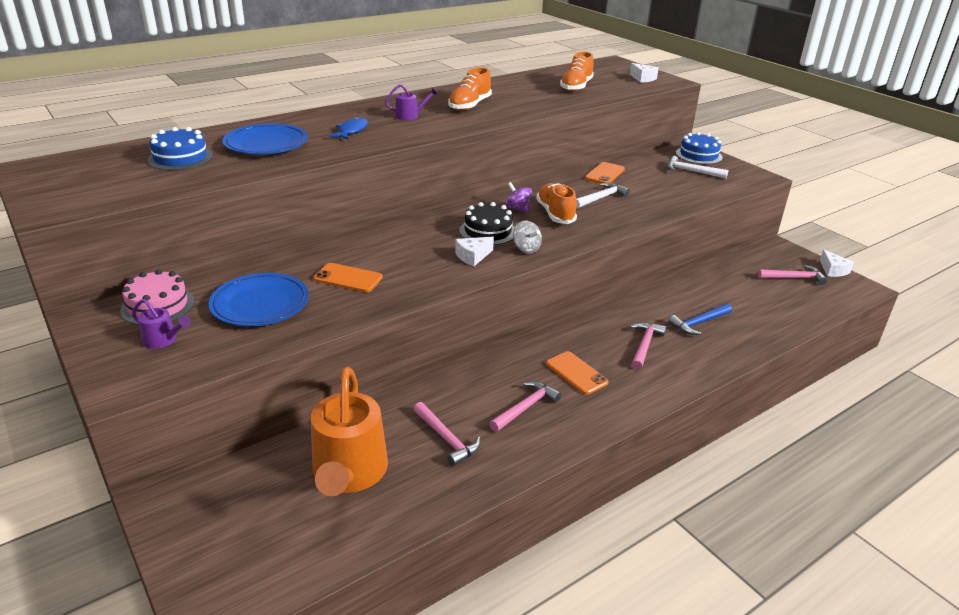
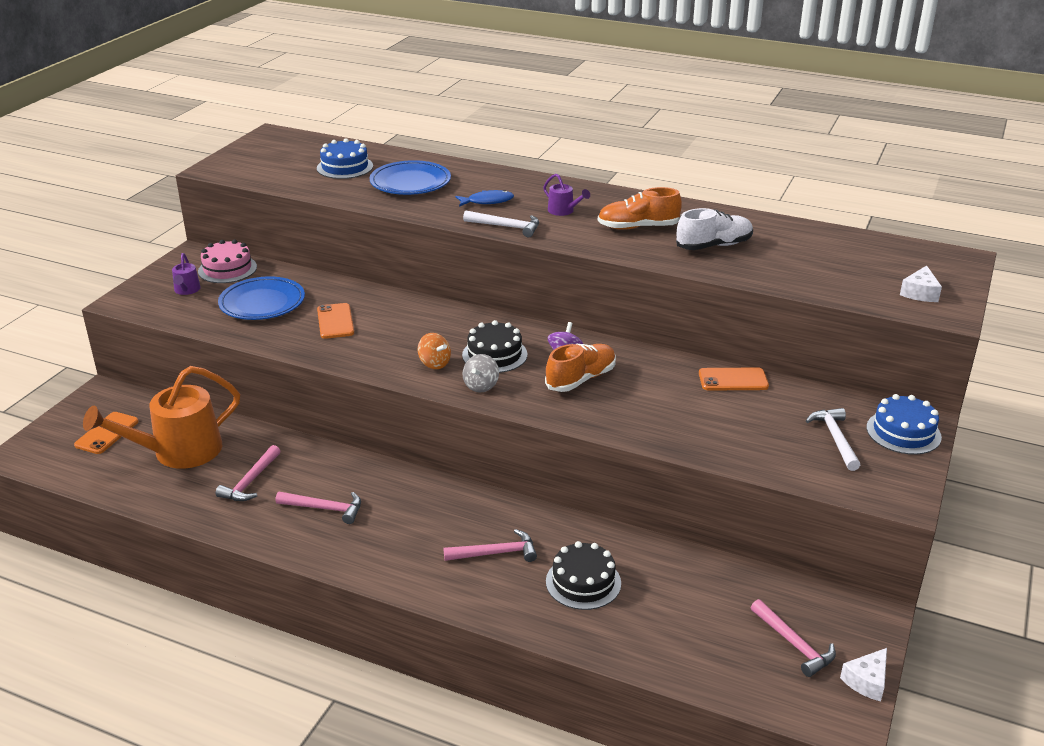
camera: 60 degrees right, 0 degrees up
(473, 256) = (434, 363): white cheese -> orange spinning top
(525, 97) = (714, 246): none -> white shoe
(576, 87) = (804, 262): orange shoe -> none
(576, 373) = (404, 522): orange phone -> orange phone (107, 433)
(601, 198) = (659, 395): white hammer -> white hammer (506, 227)
(699, 323) = (583, 582): blue hammer -> black cake

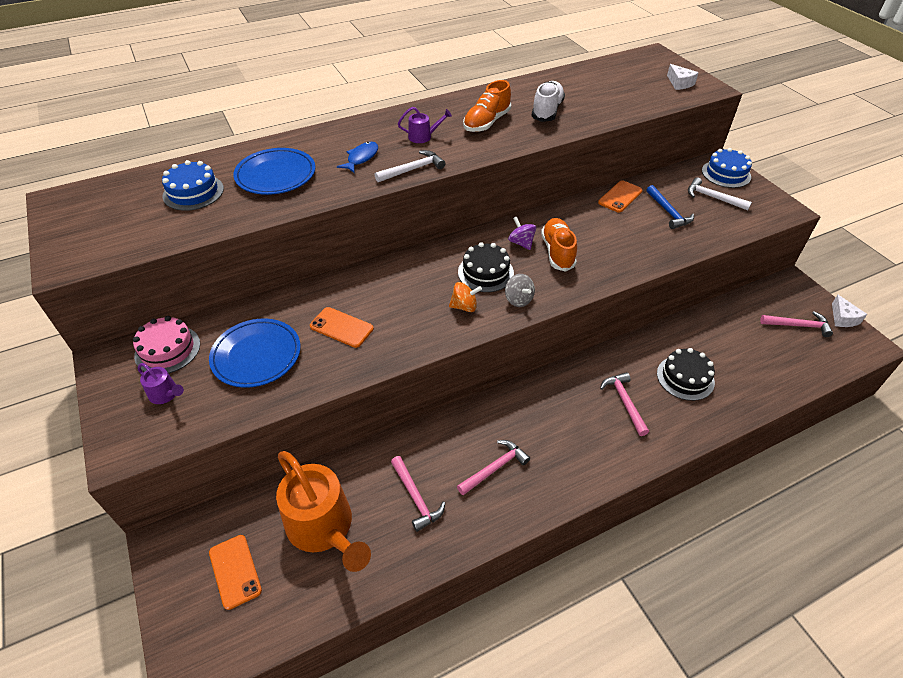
camera: 50 degrees left, 15 degrees up
(179, 452) = (324, 527): orange watering can -> orange watering can turned 45 degrees counterclockwise
(496, 553) = (624, 402): pink hammer -> pink hammer turned 45 degrees counterclockwise
(755, 419) = (668, 212): none -> blue hammer

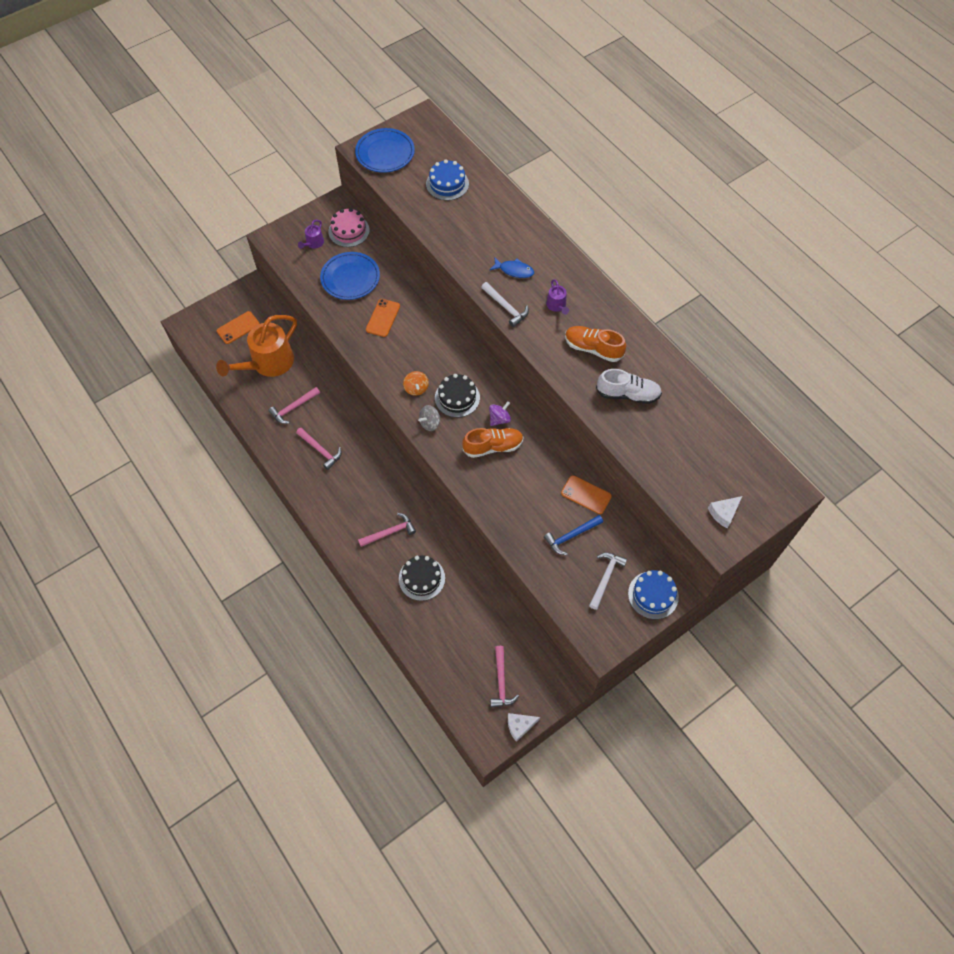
camera: 80 degrees right, 15 degrees up
(276, 175) = (478, 224): blue plate -> blue plate (385, 153)

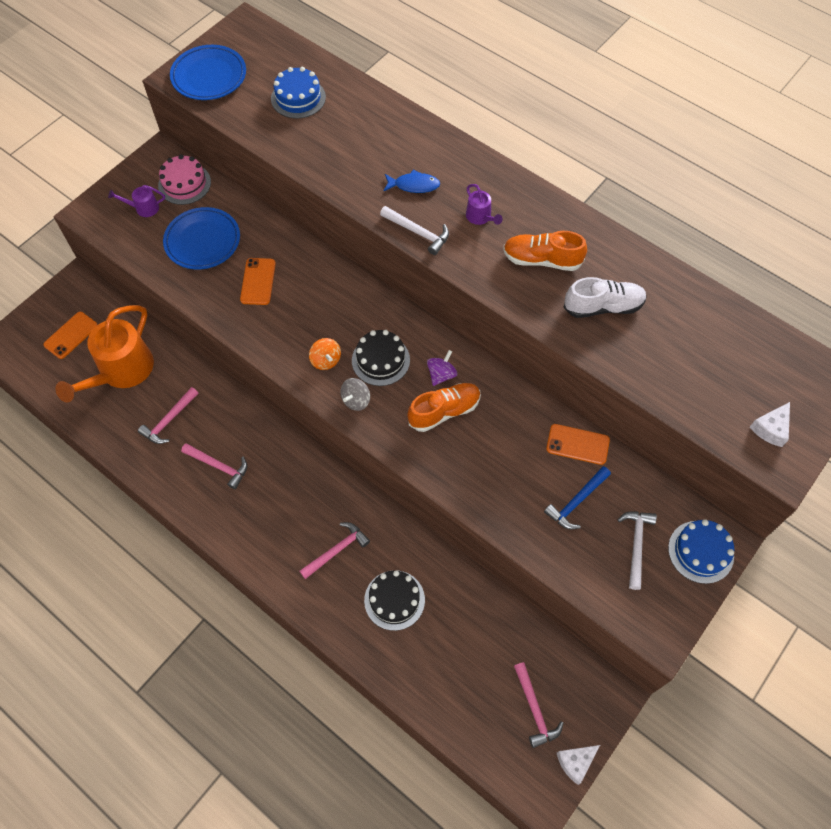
camera: 15 degrees left, 0 degrees up
(313, 243) = (144, 208): purple watering can -> purple watering can turned 75 degrees clockwise

